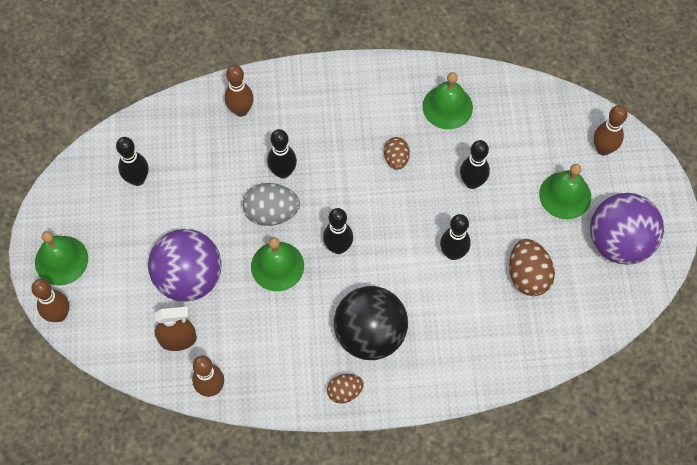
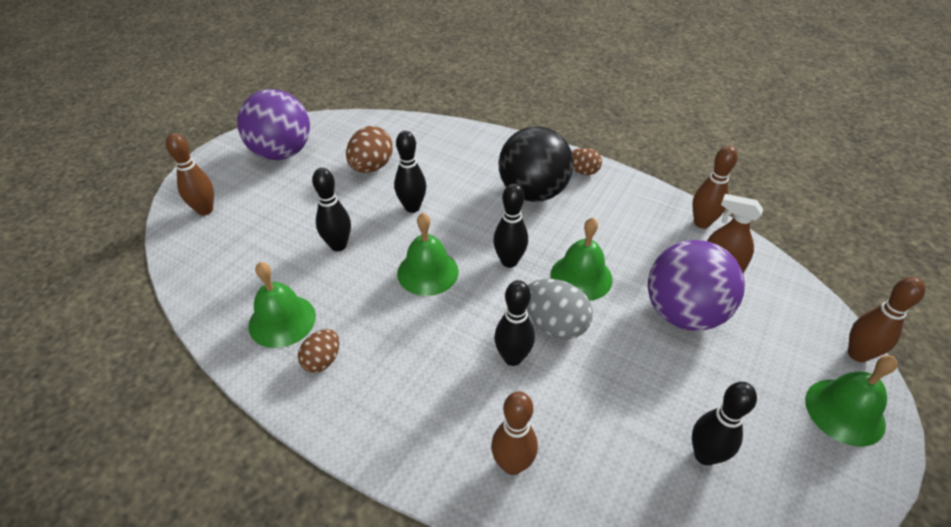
camera: 145 degrees left, 20 degrees down
(396, 159) = (384, 302): brown egg -> brown egg (322, 360)
(565, 195) = (278, 197): green bell -> green bell (428, 272)

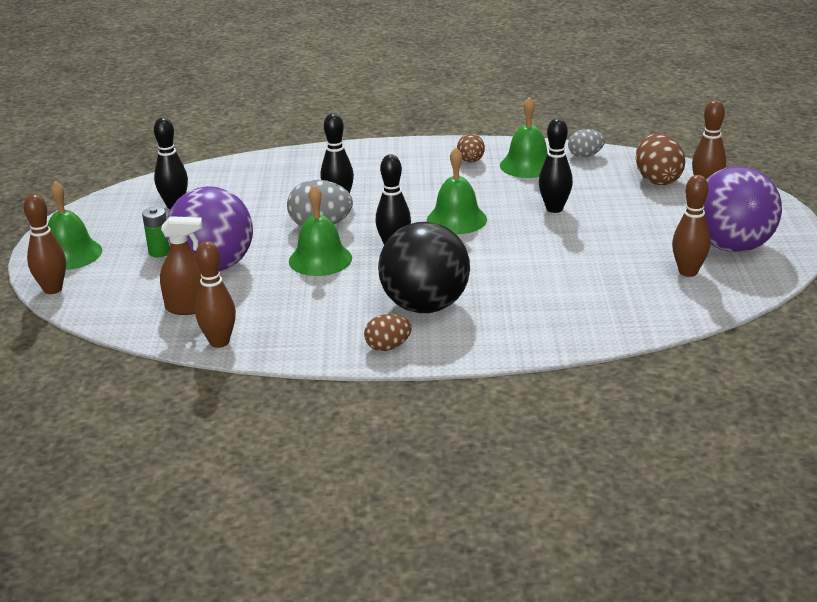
camera: 150 degrees right, 15 degrees down
(216, 306) = (585, 155): none -> grey egg
(371, 167) = (622, 268): brown egg -> brown egg (657, 180)
(412, 207) = (531, 252): black bowling pin -> none
(512, 464) = (300, 167): brown bowling pin -> brown bowling pin (688, 272)
(736, 364) = (160, 252): none -> green battery

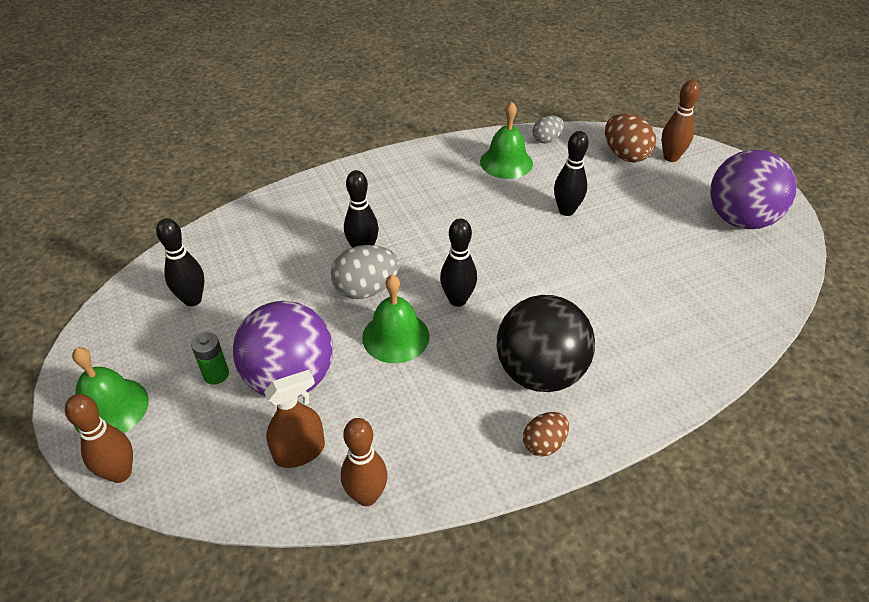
camera: 25 degrees left, 15 degrees up
(456, 219) = (490, 246): green bell -> none
(471, 161) = (453, 168): brown egg -> none
(688, 272) = (729, 260): brown bowling pin -> none

